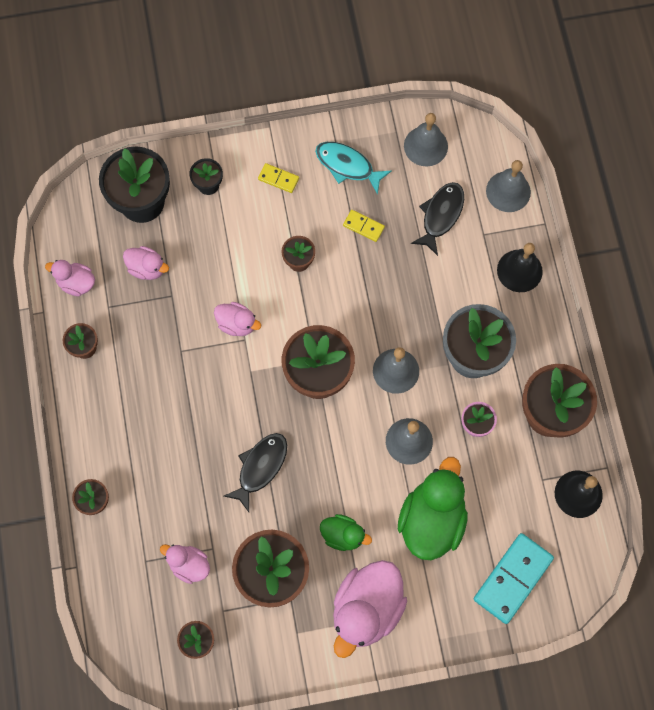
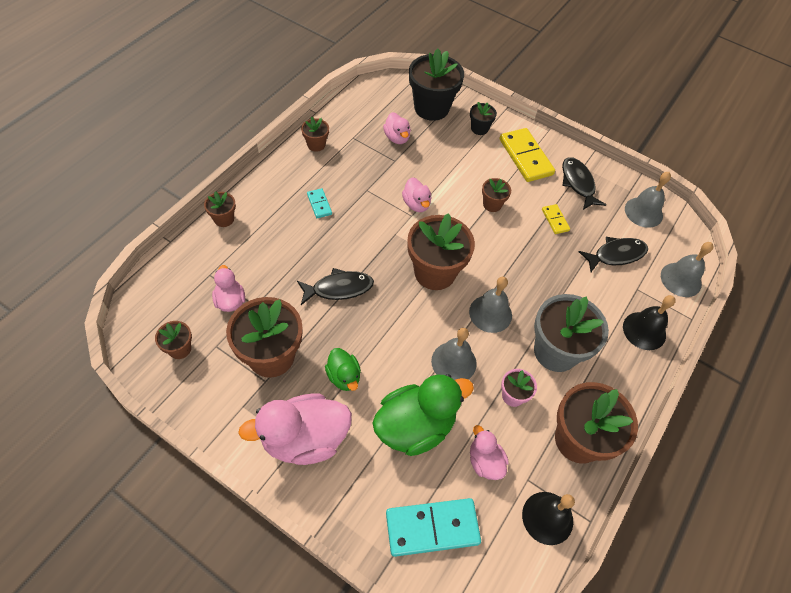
camera: 40 degrees right, 15 degrees down
(76, 283) = (349, 114): pink duck -> pink duck (485, 461)
(157, 406) = (319, 204): none -> turquoise domino
(278, 179) = (526, 157): yellow domino -> yellow domino, size x2.01
(347, 166) = (578, 183): turquoise fish -> black fish

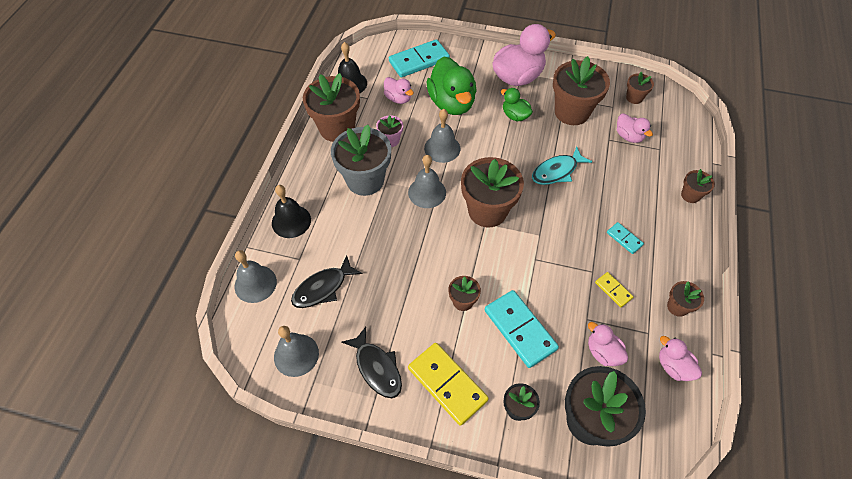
camera: 165 degrees right, 0 degrees up
(339, 288) = (557, 171): black fish -> turquoise fish
(415, 426) = (452, 103): green duck -> green duck turned 60 degrees counterclockwise
(416, 204) = (537, 273): pink duck -> pink duck (673, 366)
(453, 171) = (519, 329): none -> turquoise domino
(555, 220) = (392, 307): yellow domino -> yellow domino (613, 290)

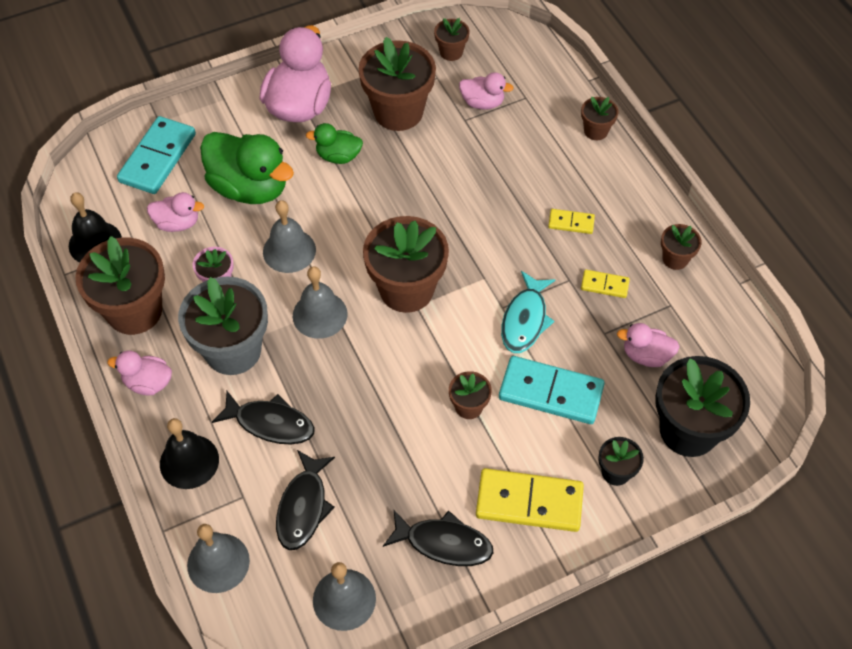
camera: 40 degrees left, 0 degrees up
(348, 231) = (270, 423): none -> black fish
(557, 171) = (441, 193): turquoise fish -> turquoise fish (525, 319)
(624, 239) = (571, 223): turquoise domino -> yellow domino
(673, 366) = (717, 321): pink duck -> pink duck (148, 383)

